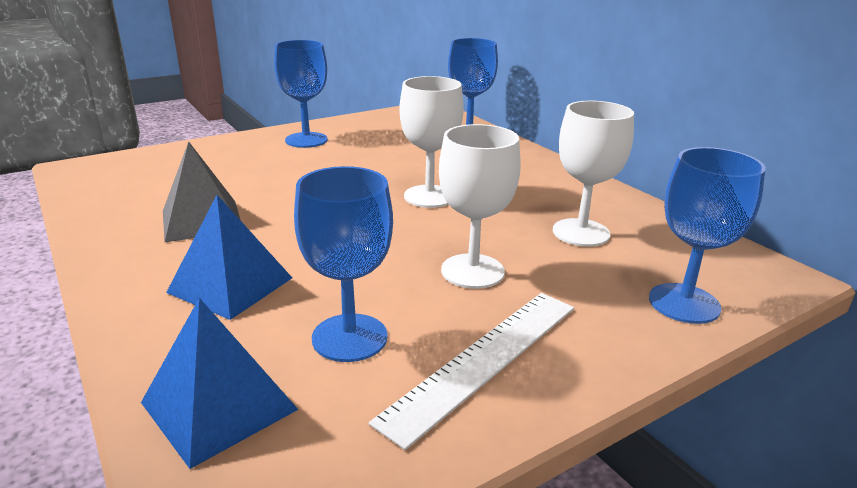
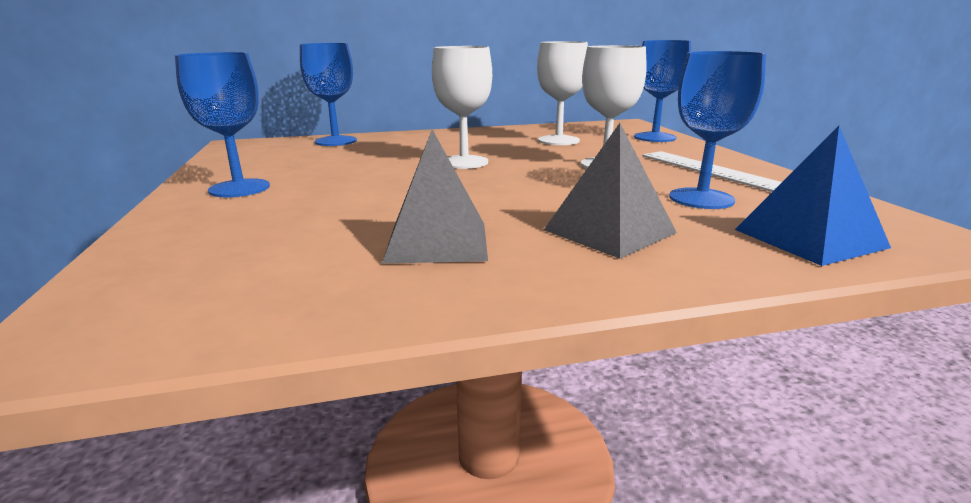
camera: 70 degrees left, 5 degrees down
(230, 285) = (609, 231): blue pyramid -> grey pyramid

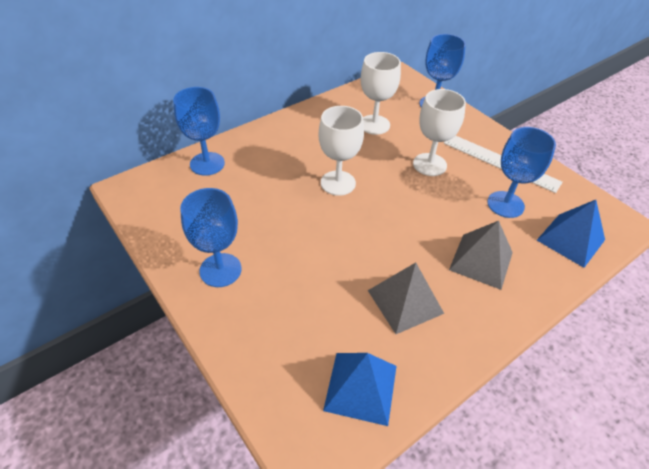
camera: 25 degrees left, 25 degrees up
(251, 296) = (361, 387): none -> blue pyramid

